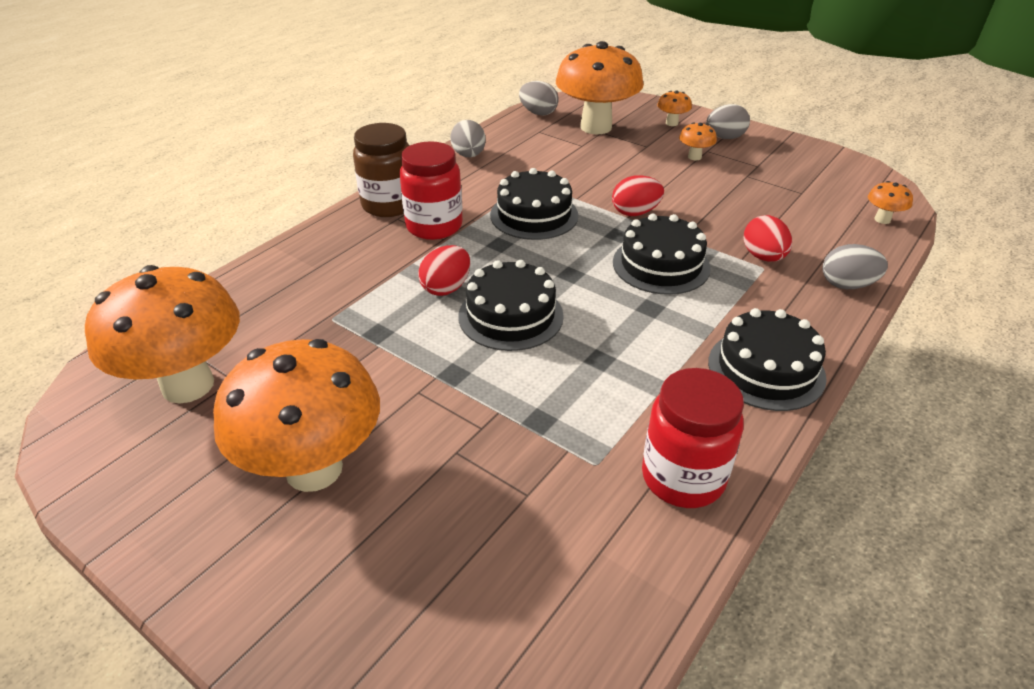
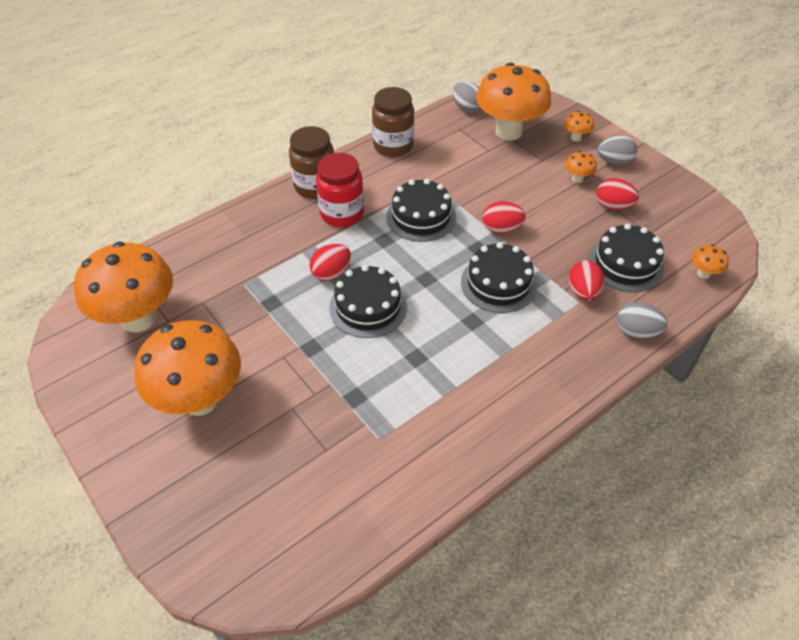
camera: 15 degrees right, 10 degrees up
(469, 155) = (393, 146): grey egg -> brown jar
(683, 477) = (432, 462): red jar -> none
(747, 175) = (613, 206): none -> red egg
(766, 369) = (532, 392): black cake -> black cake (625, 264)

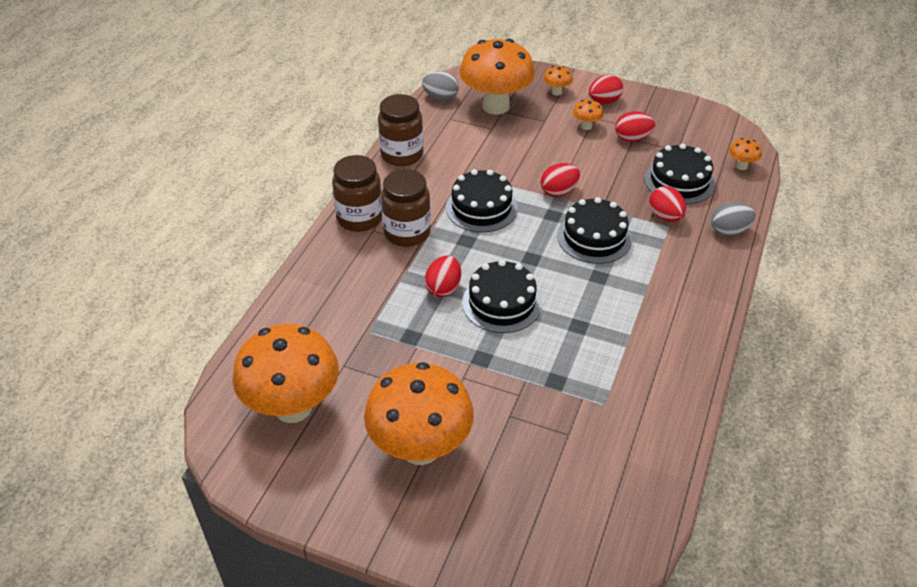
camera: 30 degrees left, 5 degrees down
(342, 214) = (407, 233): red jar -> brown jar
(614, 162) = (604, 101): grey egg -> red egg

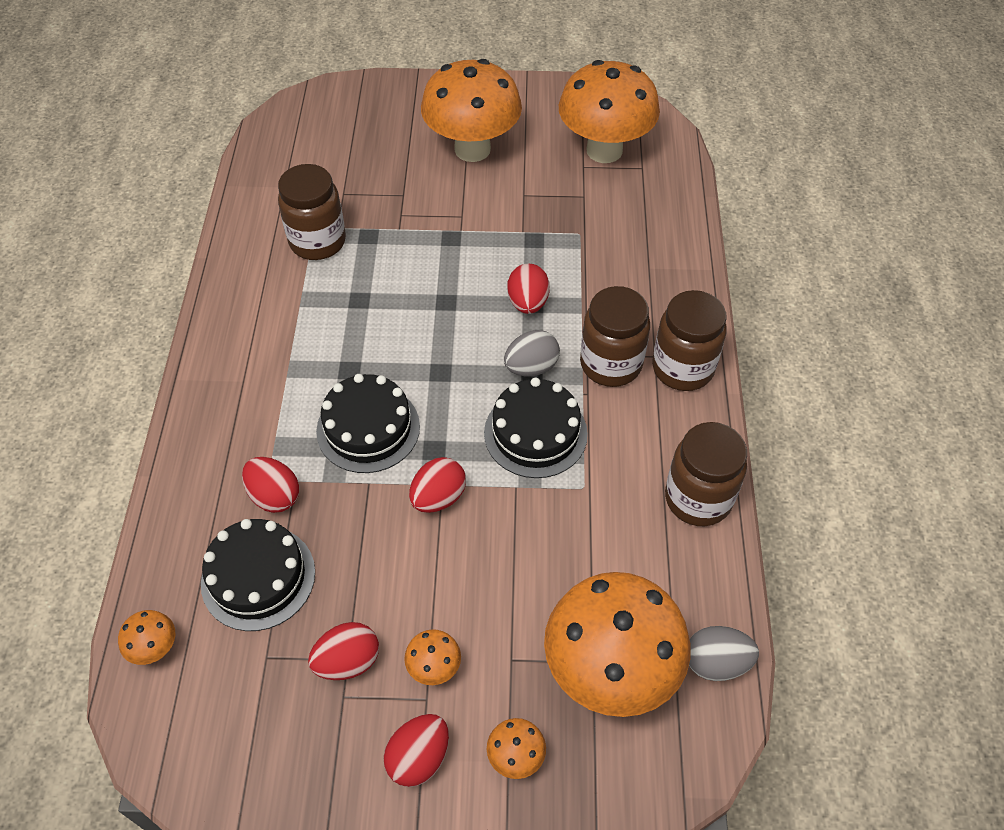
camera: 160 degrees right, 10 degrees up
(502, 303) = (454, 303): black cake -> none
(604, 389) = (317, 241): none -> brown jar
(729, 231) = (180, 497): grey egg -> grey egg (531, 367)

